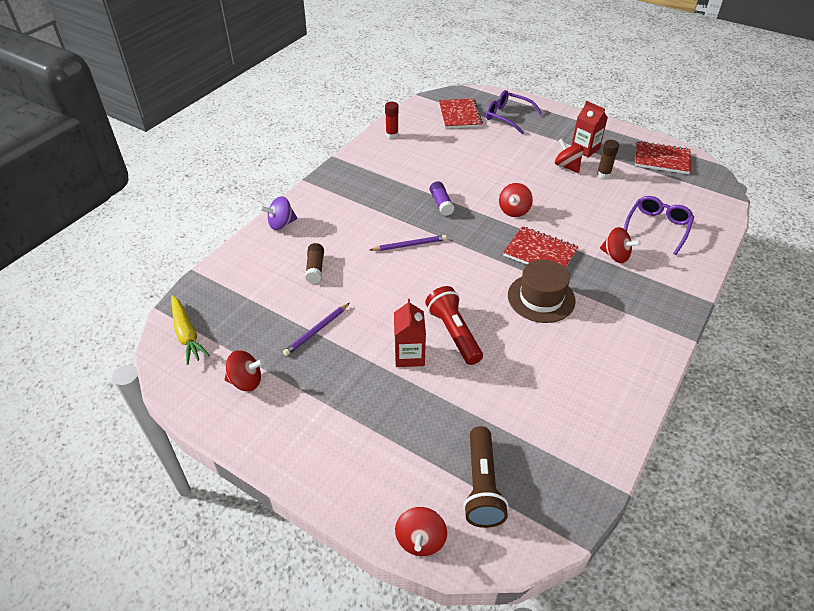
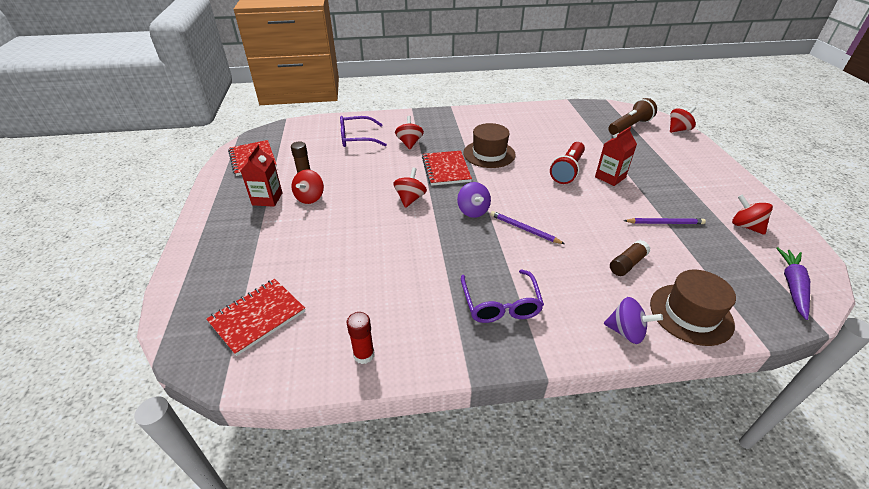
camera: 130 degrees left, 5 degrees down
(187, 334) = (792, 286): yellow carrot -> purple carrot
(250, 260) = (691, 314): none -> brown hat
(441, 204) = (450, 240): purple glue stick -> none
(461, 233) = (473, 211): none -> purple spinning top
(508, 117) = (233, 273): purple glasses -> purple glasses (500, 304)
(514, 211) = (410, 199): red spinning top -> red spinning top turned 60 degrees counterclockwise

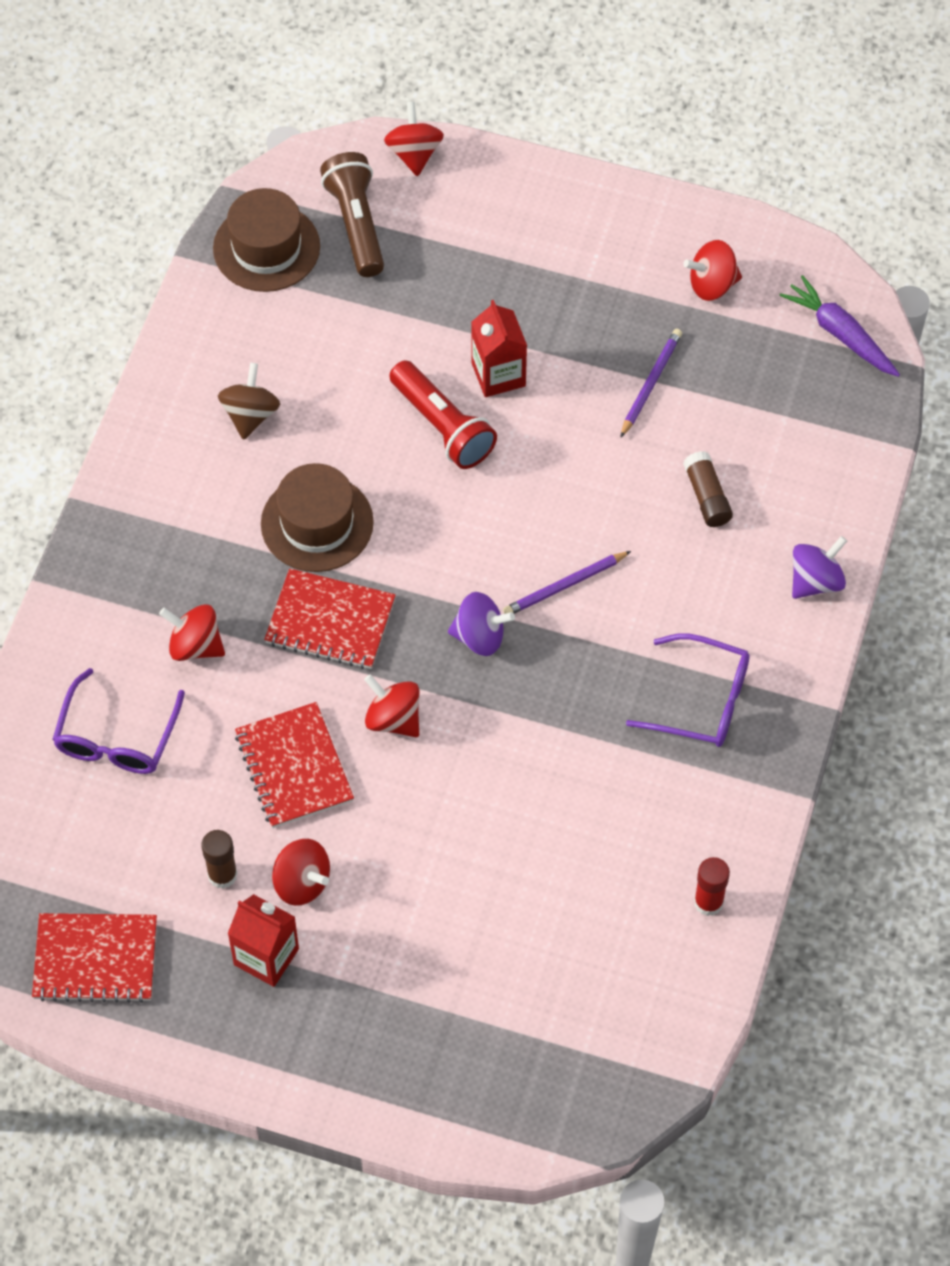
camera: 65 degrees left, 20 degrees up
(257, 317) = (575, 1021): red notebook -> red notebook (294, 767)
(521, 128) = (250, 415): none -> brown spinning top
(691, 314) = (824, 487): brown hat -> brown hat (266, 247)

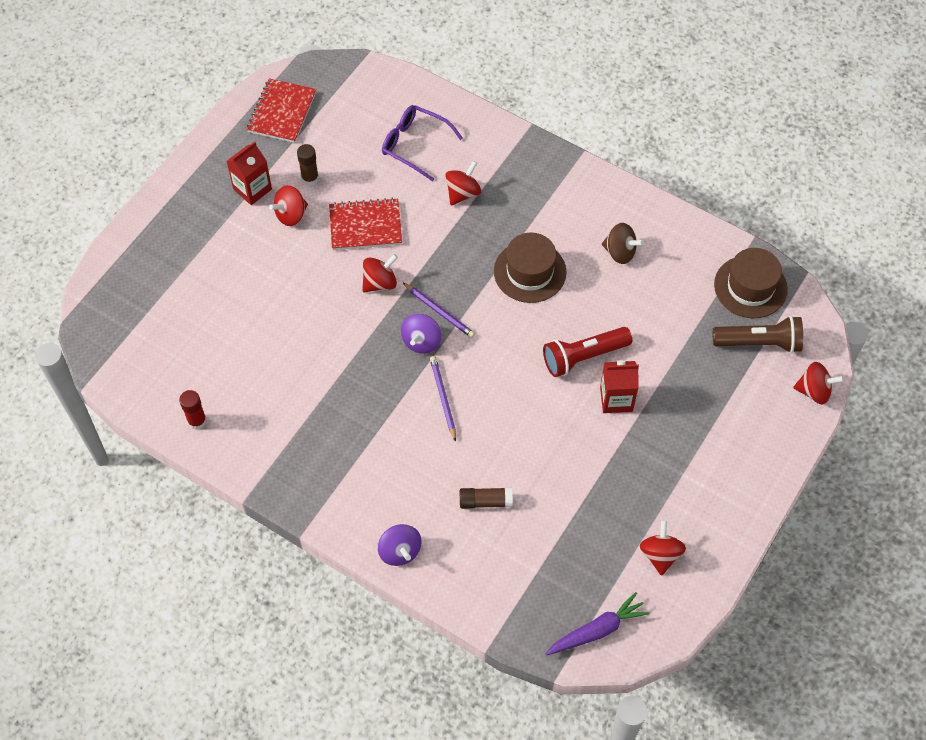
camera: 105 degrees right, 0 degrees up
(330, 621) = (457, 264): red notebook -> none
(650, 383) = (586, 491): purple pencil -> purple pencil (439, 311)
(701, 700) = (334, 455): purple glasses -> none

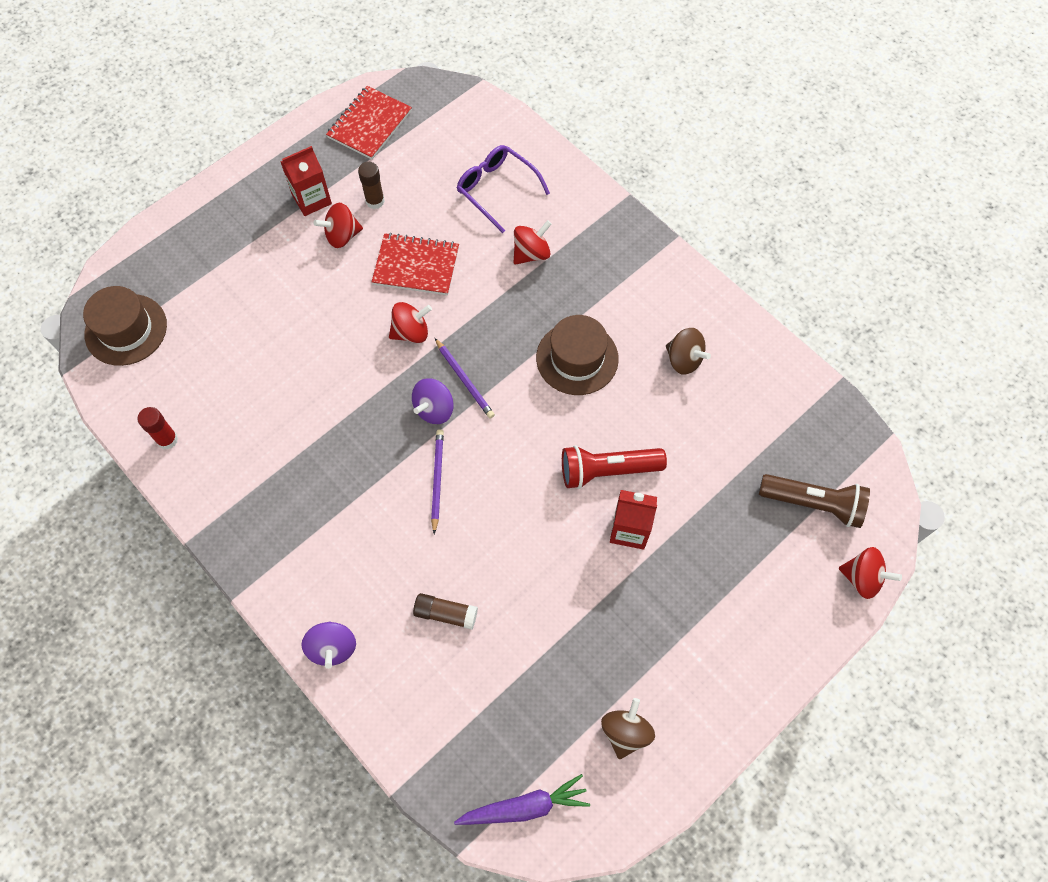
camera: 15 degrees right, 5 degrees up
(660, 554) = (625, 732): red spinning top -> brown spinning top
(750, 287) = (821, 435): brown hat -> brown hat (126, 329)

